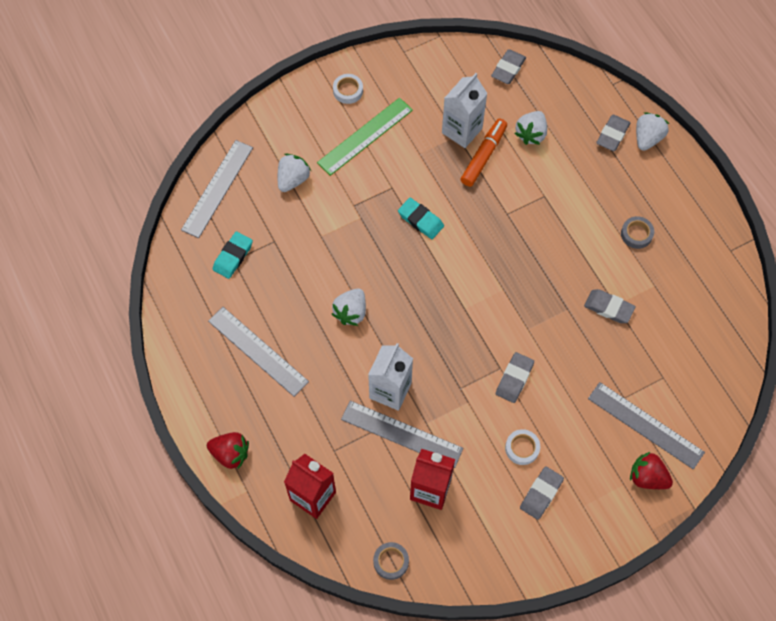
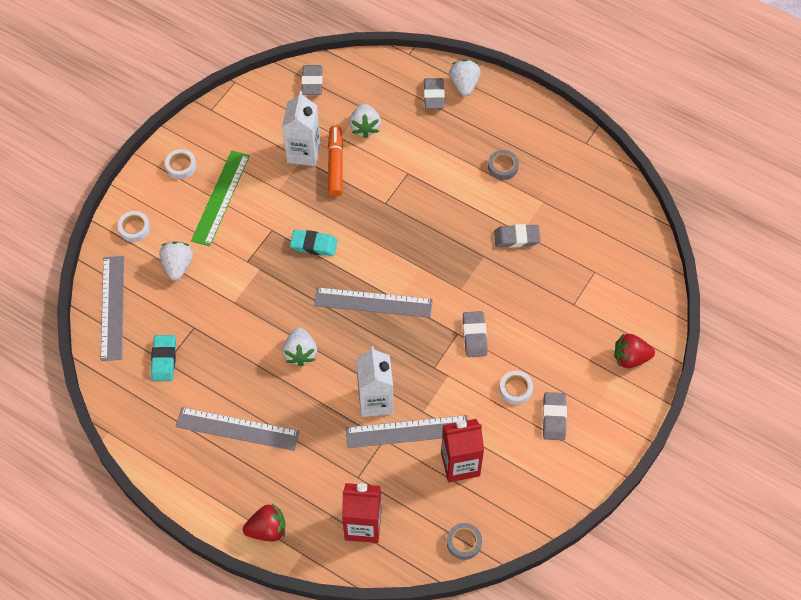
camera: 30 degrees left, 5 degrees down
(276, 127) = (134, 228): none -> white tape
(645, 425) = (603, 317): grey ruler -> grey ruler (373, 302)

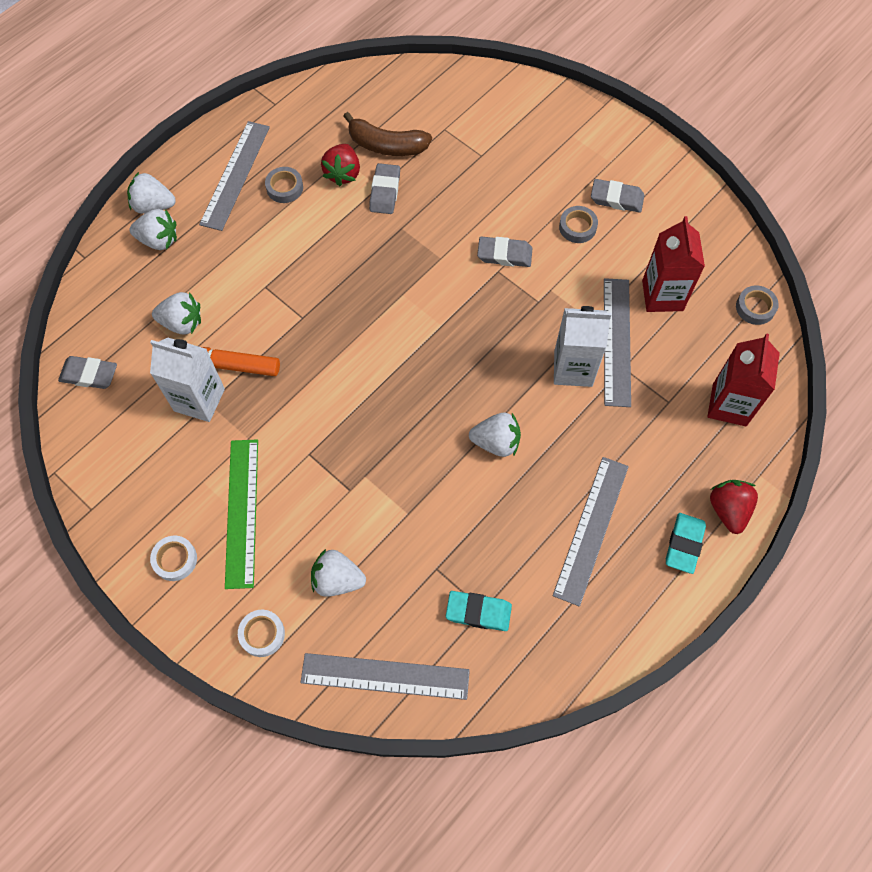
camera: 80 degrees left, 5 degrees up
(220, 197) = (242, 512): green ruler -> green ruler turned 60 degrees clockwise
(314, 245) = (344, 406): turquoise eraser -> turquoise eraser (684, 544)
(373, 302) = (441, 351): grey ruler -> grey ruler (235, 175)
(434, 95) = (159, 240): grey eraser -> white strawberry
(515, 389) = (577, 227): white tape -> grey tape
(564, 231) = (386, 145): none -> brown banana
(630, 358) = (555, 118): red strawberry -> red strawberry (343, 173)

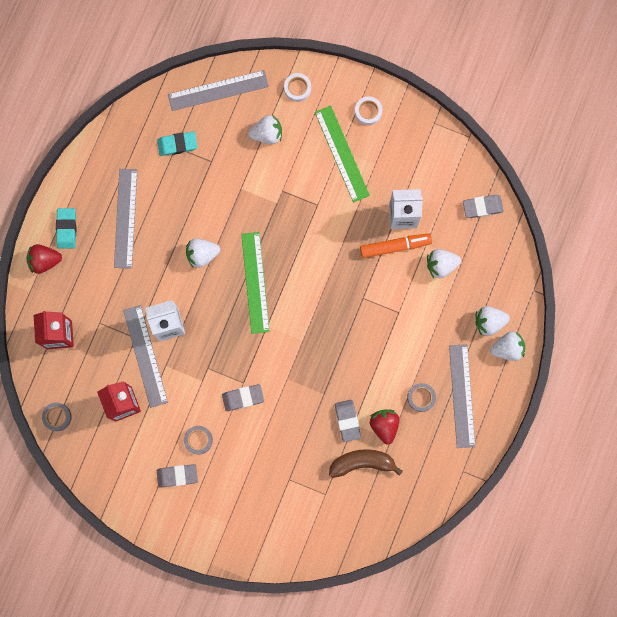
camera: 160 degrees right, 15 degrees up
(436, 382) = (255, 282): none -> green ruler
(728, 510) = (44, 261): red strawberry -> red strawberry turned 105 degrees clockwise

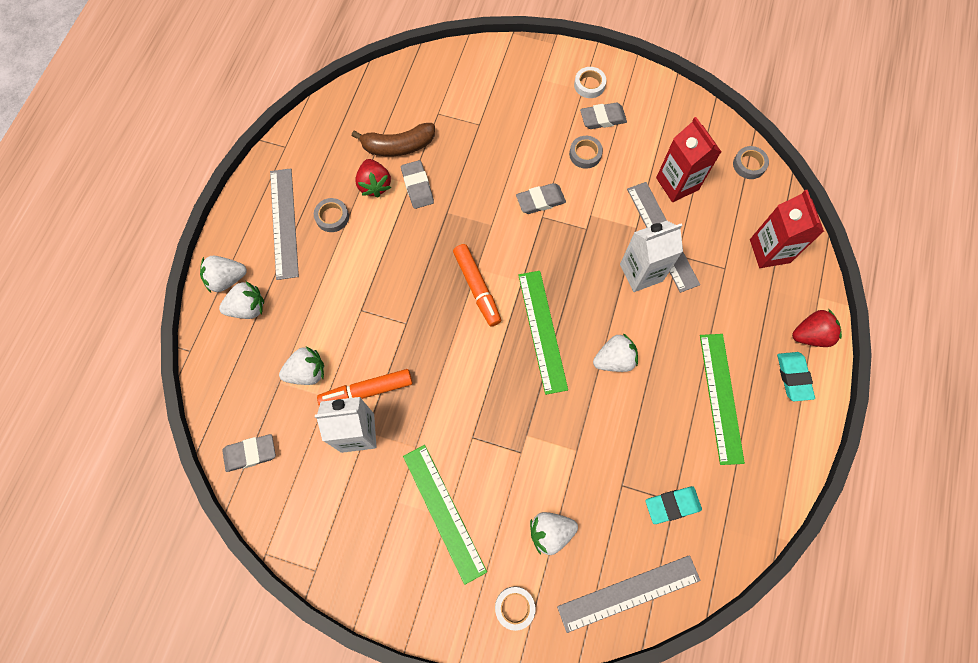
camera: 175 degrees right, 10 degrees down
(125, 218) = (721, 397): grey ruler -> green ruler
(304, 323) = (477, 288): none -> orange marker
(368, 111) = (410, 579): white tape -> white tape (589, 85)

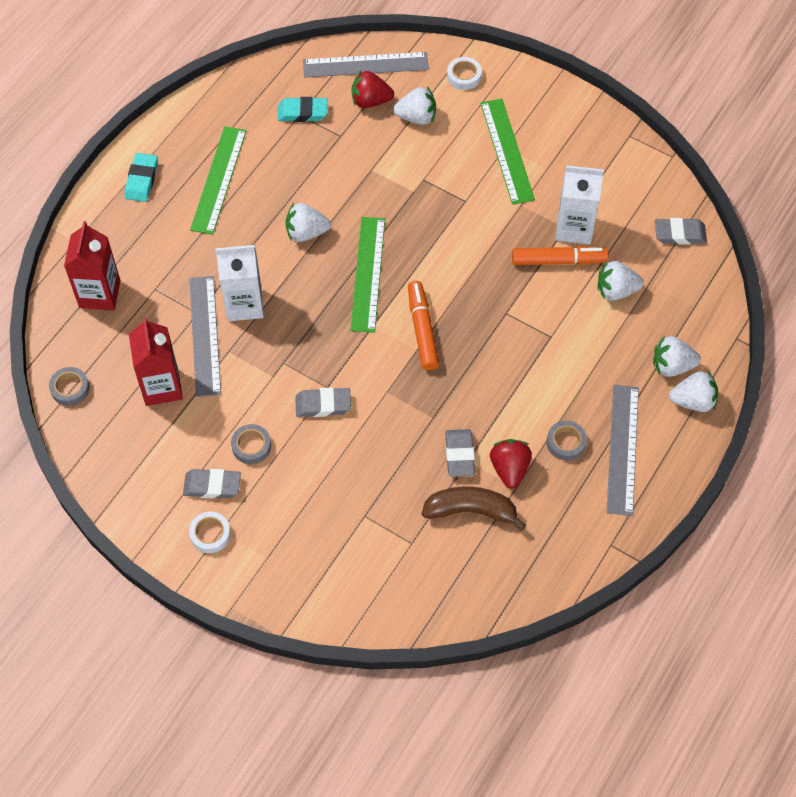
camera: 165 degrees left, 10 degrees down
(810, 335) = (104, 210): red strawberry -> red strawberry (370, 101)

